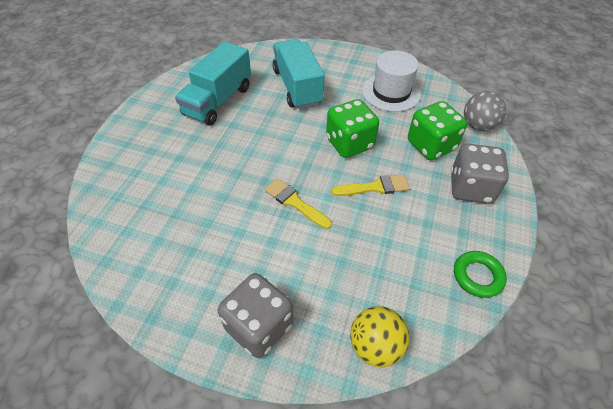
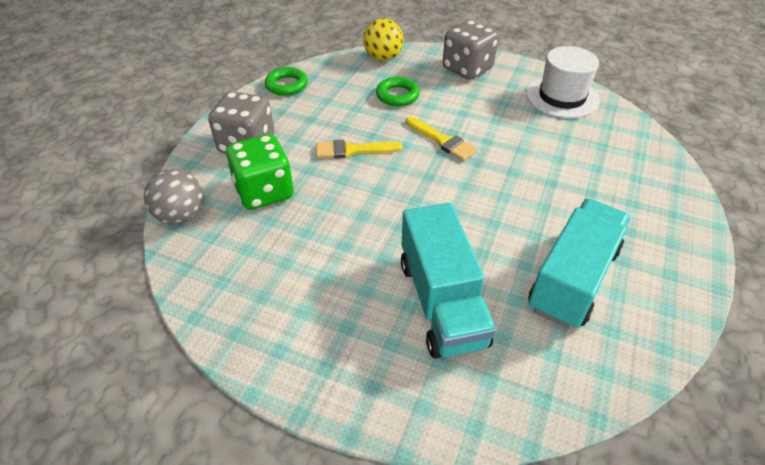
camera: 175 degrees left, 5 degrees down
(345, 265) = (397, 95): none -> green ring
(349, 143) = (370, 199): green dice -> none
(391, 92) = (280, 282): white hat -> white hat (562, 97)

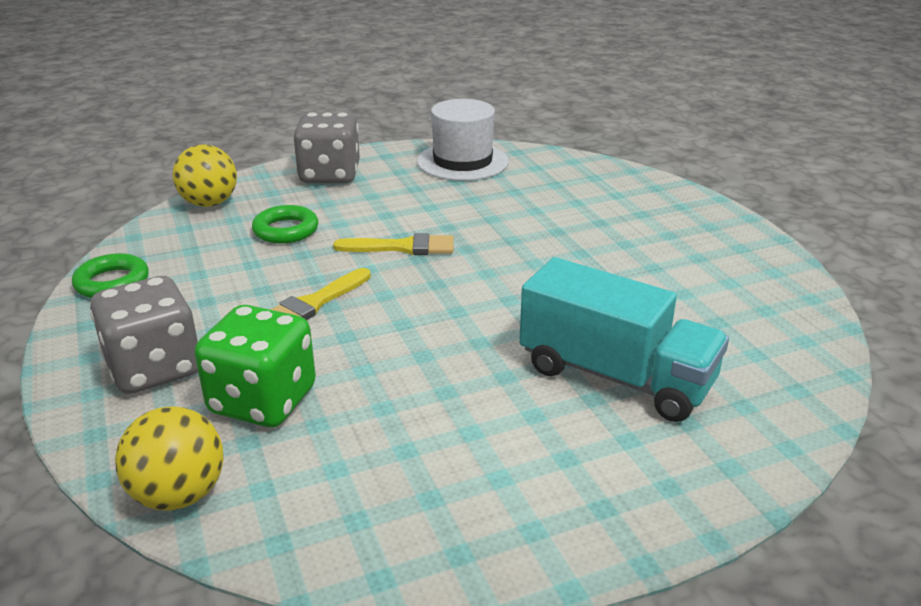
camera: 45 degrees left, 15 degrees down
(181, 216) = (179, 495): grey ball -> yellow ball
(573, 279) = (685, 292): turquoise truck -> none

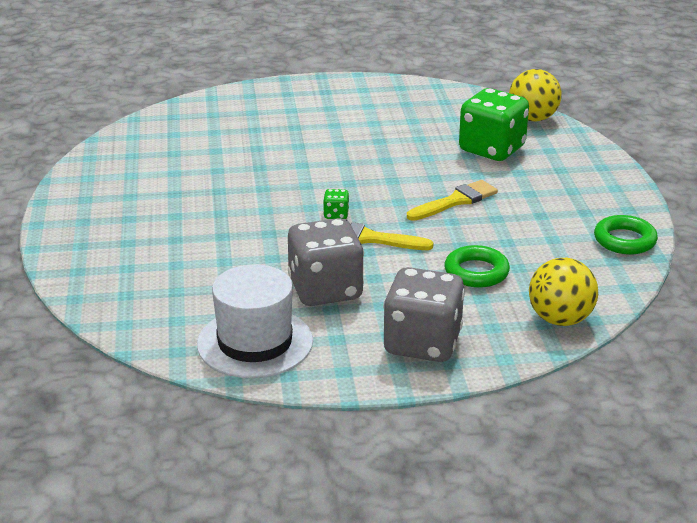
camera: 165 degrees left, 0 degrees up
(155, 369) = (565, 174): grey dice -> grey dice (325, 290)
(452, 267) = (336, 215): none -> green dice
(615, 376) = (272, 134): turquoise truck -> none

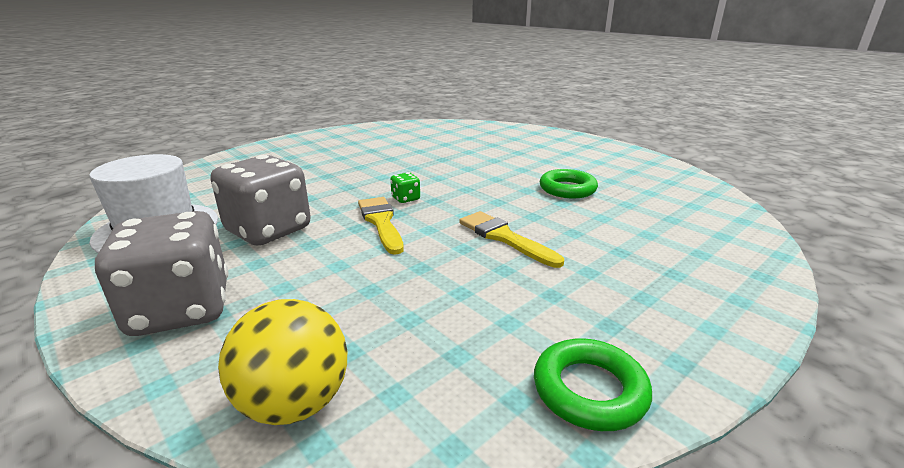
camera: 55 degrees right, 5 degrees down
(455, 201) = (504, 238): yellow brush -> yellow brush turned 150 degrees counterclockwise
(476, 272) = (370, 294): green ring -> green ring (567, 189)
(492, 149) = (635, 224): green dice -> none
(533, 118) = (739, 225): yellow ball -> none

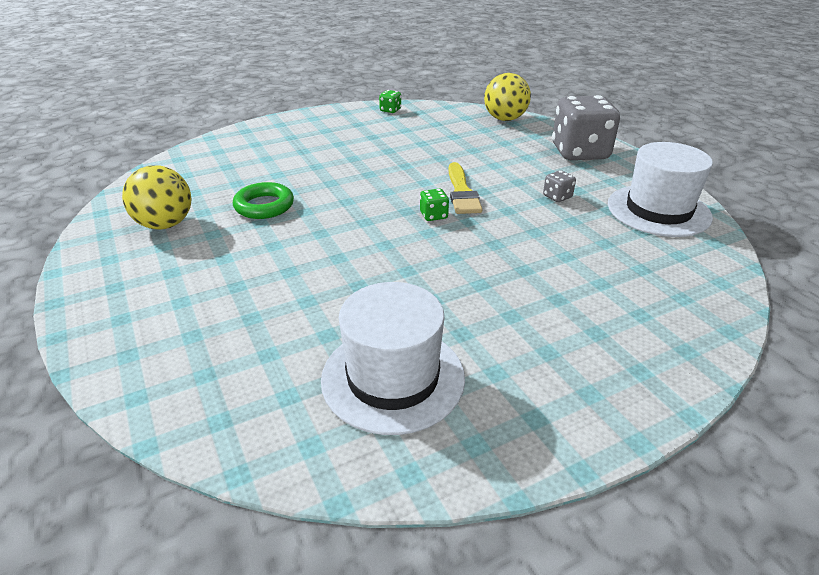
camera: 165 degrees left, 10 degrees up
(268, 230) = (557, 197): grey dice -> grey dice, size x0.41
(403, 137) = (393, 378): none -> white hat
(504, 238) = (371, 168): yellow brush -> none
(589, 390) = (390, 110): green ring -> green dice
(621, 170) = (165, 224): none -> yellow ball

